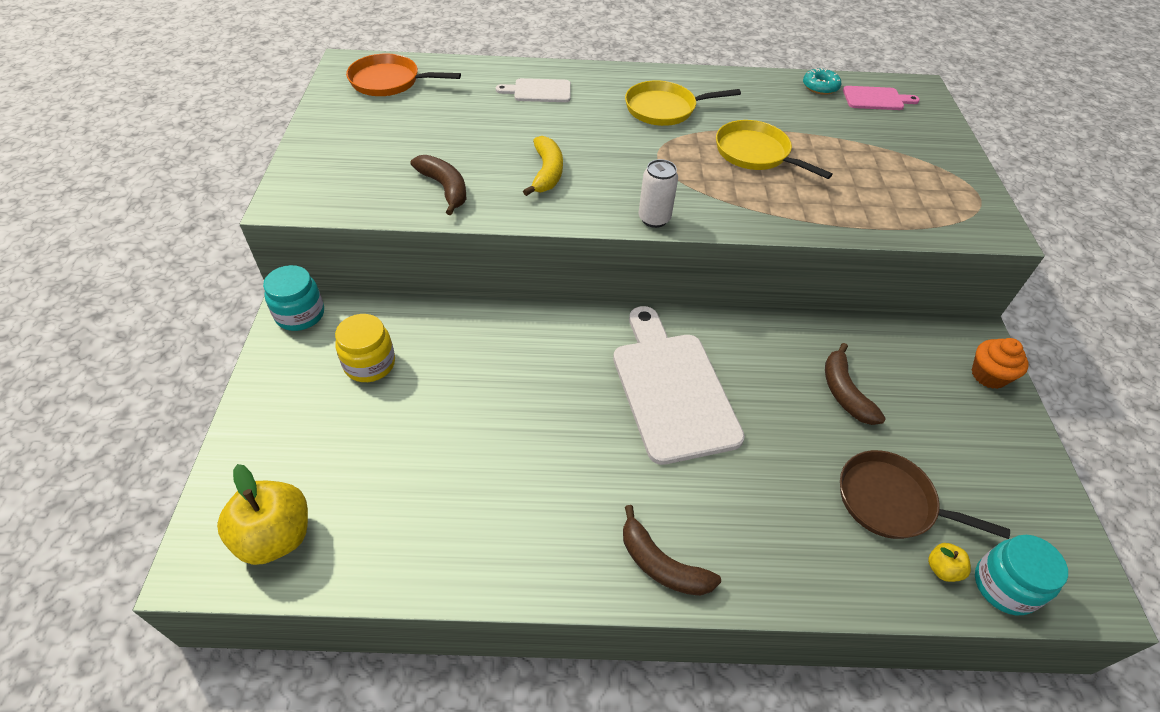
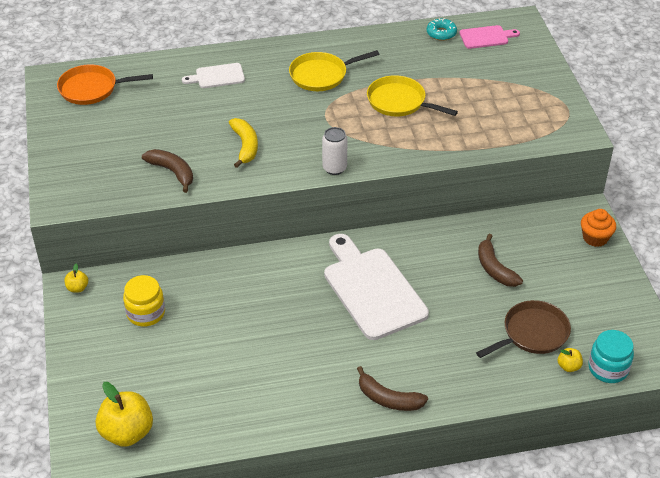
camera: 10 degrees left, 5 degrees down
(300, 314) = (77, 288): turquoise jar -> yellow apple
(890, 501) = (532, 333): brown pan -> brown pan turned 135 degrees clockwise

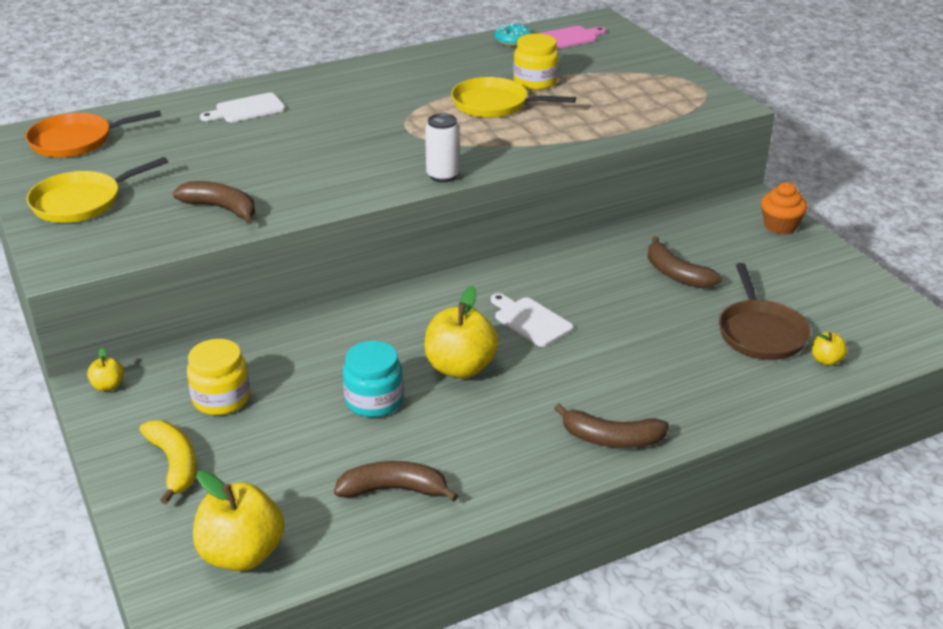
camera: 15 degrees left, 10 degrees down
(233, 407) = (394, 489): none -> brown banana
(245, 146) = (313, 170): yellow banana -> yellow banana (174, 464)
(309, 320) = (460, 367): none -> yellow apple
(321, 75) = (383, 92): yellow pan -> yellow pan (81, 202)
(372, 289) = (530, 320): white cutting board -> white cutting board, size x0.49
(440, 82) = (535, 82): none -> yellow jar
(532, 333) = (761, 333): brown pan -> brown pan turned 135 degrees clockwise
(608, 368) = (876, 354): turquoise jar -> turquoise jar (374, 401)

